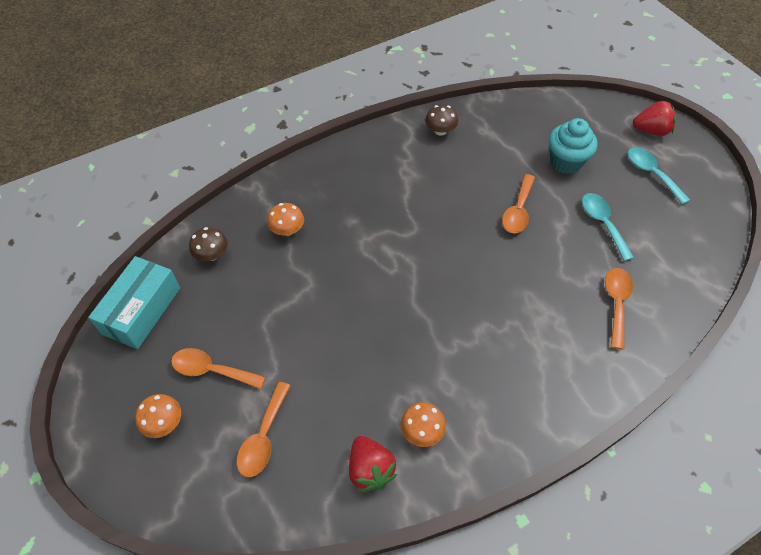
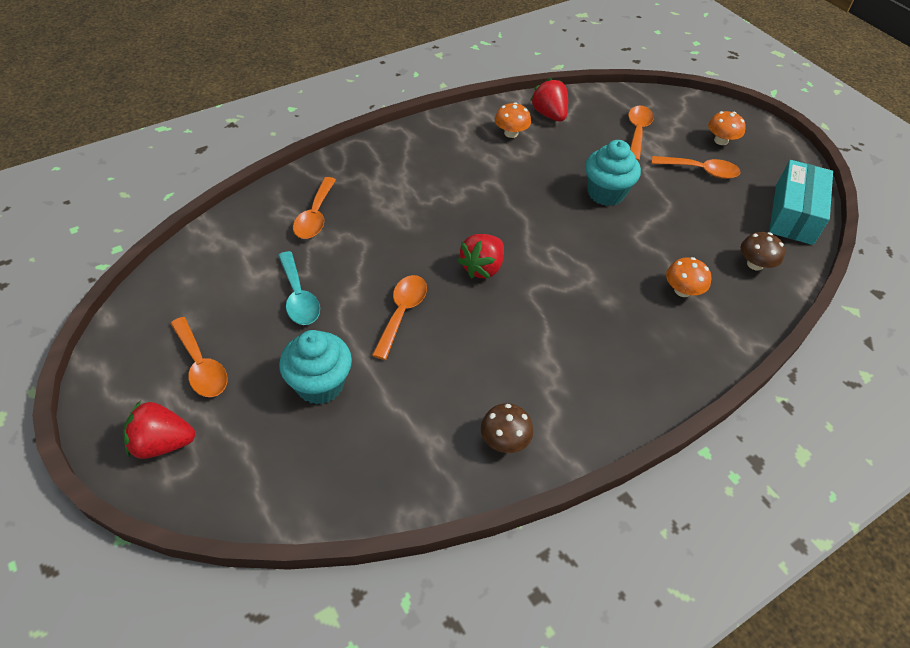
camera: 175 degrees right, 5 degrees down
(327, 336) = (605, 193): none -> turquoise cupcake
(455, 250) = (482, 268): none -> red strawberry
(651, 173) = (201, 366): turquoise spoon -> orange spoon

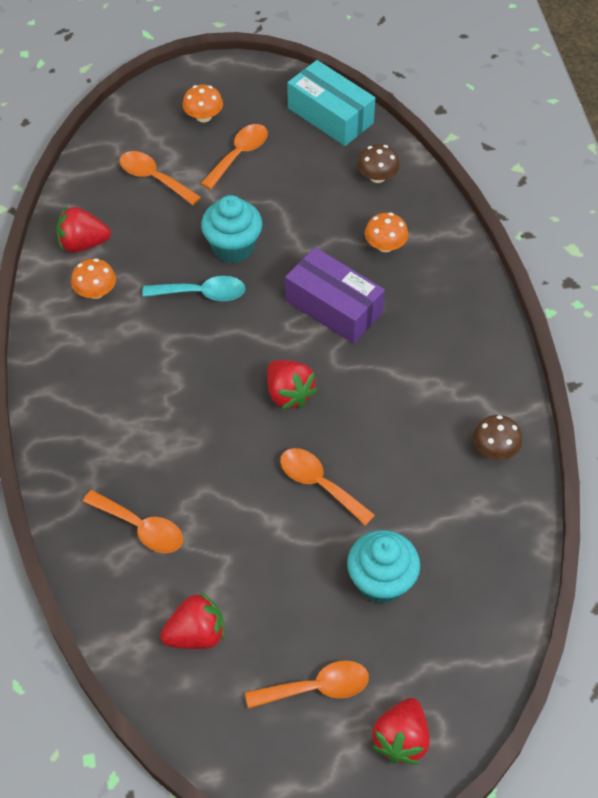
camera: 65 degrees left, 5 degrees up
(231, 274) = (196, 634): none -> red strawberry
(299, 297) = (259, 574): turquoise spoon -> turquoise spoon (202, 293)
(590, 272) = (333, 307): none -> purple box

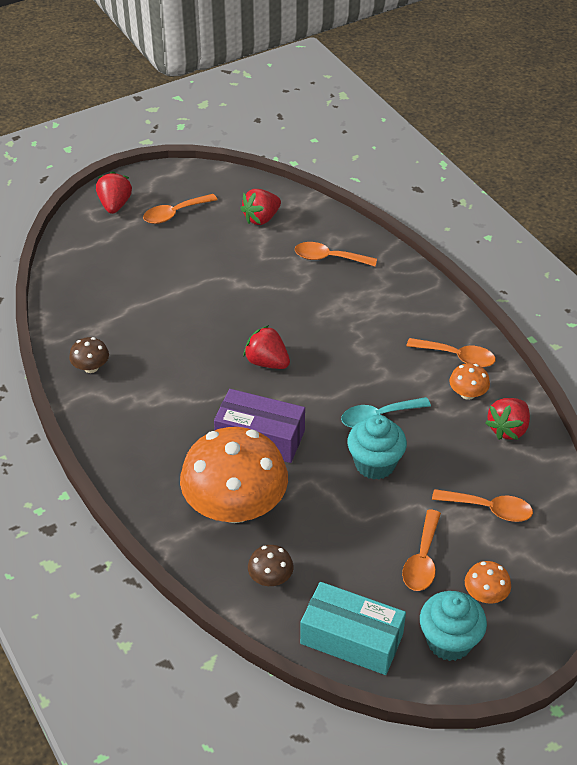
camera: 160 degrees right, 10 degrees down
(83, 244) = (508, 429): red strawberry -> red strawberry turned 150 degrees clockwise
(319, 484) = (217, 312): orange spoon -> orange spoon (457, 357)
(381, 581) = (152, 271): turquoise cupcake -> turquoise cupcake (449, 641)
(385, 245) = (235, 506): orange mushroom -> orange mushroom, size x2.43

